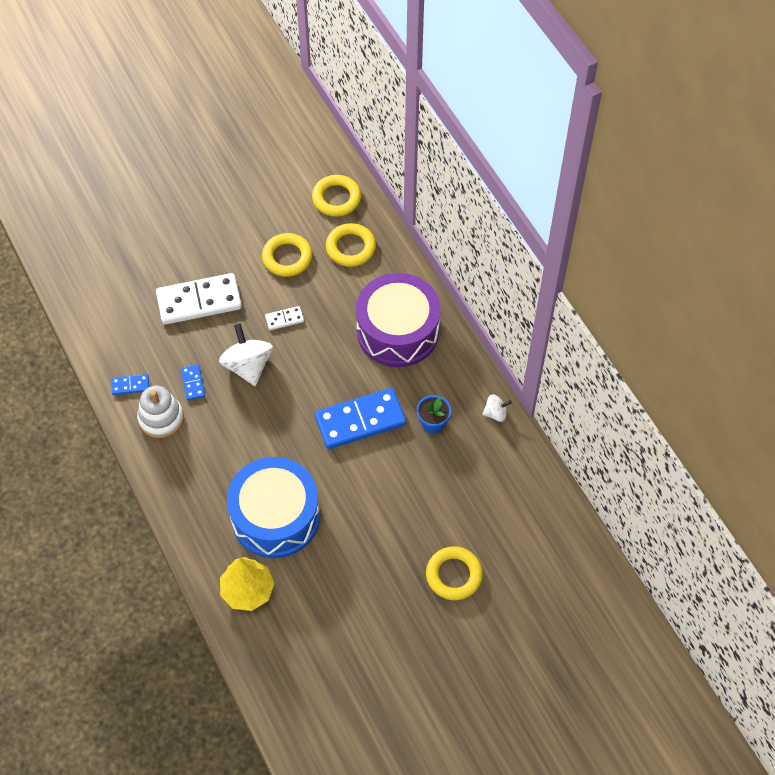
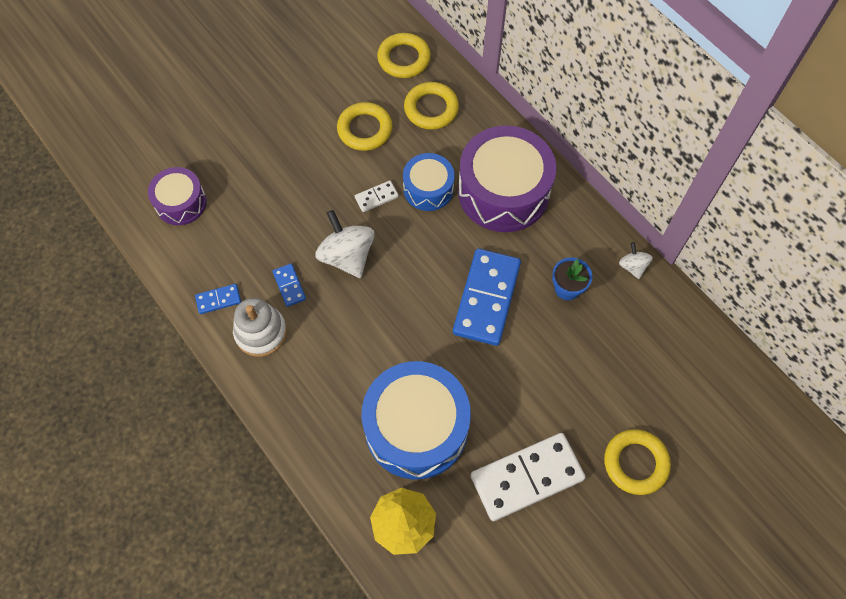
camera: 10 degrees left, 5 degrees up
(114, 298) = (181, 203): none -> purple drum
(199, 301) = (277, 192): white domino -> white domino (527, 478)
(331, 318) = (428, 189): none -> blue drum
(360, 420) = (486, 298): blue domino -> blue domino turned 45 degrees counterclockwise
(495, 413) = (632, 266): white spinning top -> white spinning top turned 90 degrees counterclockwise

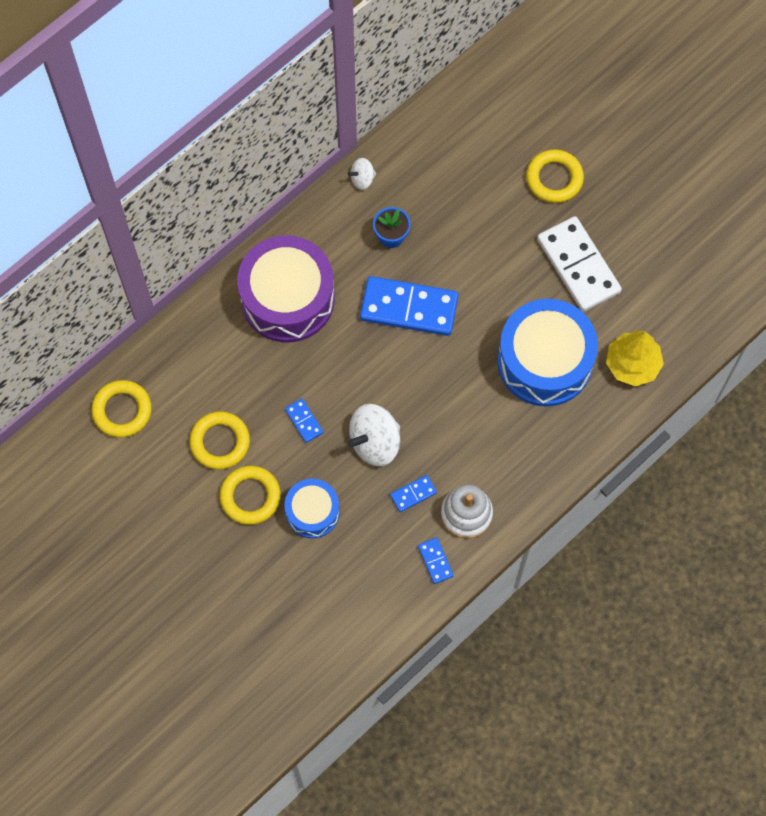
camera: 95 degrees left, 5 degrees up
(181, 203) = (326, 621): purple drum -> none
(376, 197) = (304, 421): white domino -> blue domino
(428, 189) = (289, 371): blue drum -> blue drum (312, 512)
(431, 109) = (189, 376): yellow ring -> yellow ring (250, 496)

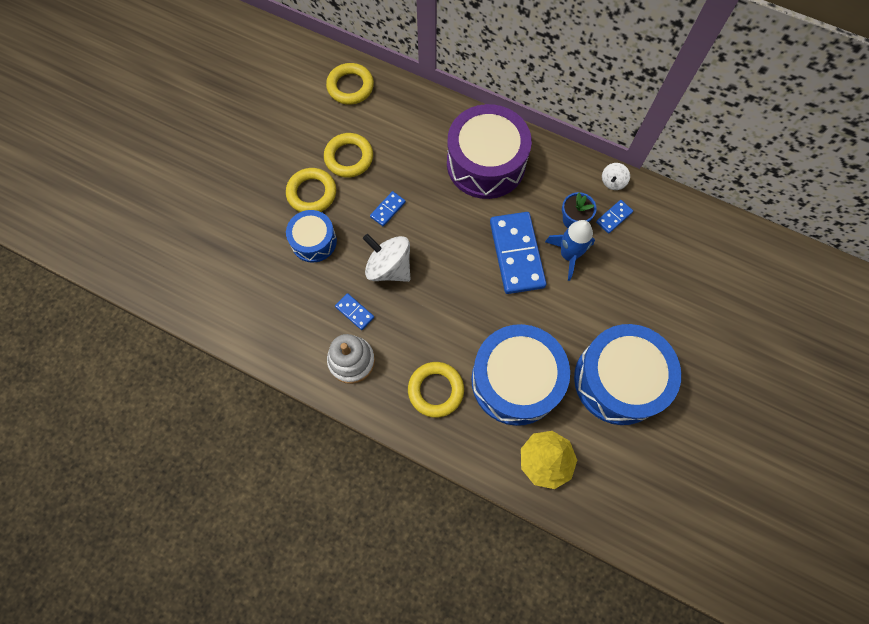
camera: 70 degrees right, 0 degrees up
(362, 179) = (612, 182): white spinning top -> white spinning top turned 105 degrees counterclockwise
(429, 257) = (568, 255): none -> blue rocket
(435, 561) = (301, 349): blue domino -> blue domino (614, 217)
(554, 178) = (690, 332): yellow ring -> yellow ring (435, 390)
(578, 265) = (618, 380): white domino -> blue drum

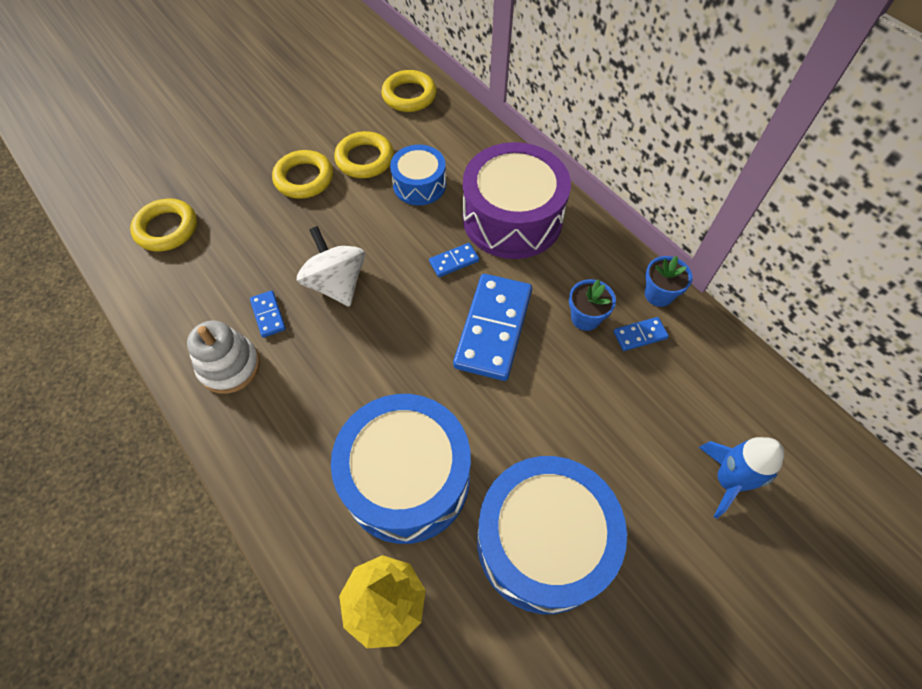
camera: 25 degrees right, 10 degrees down
(314, 241) = (274, 225): blue drum -> blue drum (419, 185)
(388, 209) = (373, 224): blue domino -> blue domino (454, 261)
(435, 390) = (302, 444): yellow ring -> yellow ring (167, 229)
(568, 255) = (558, 355): blue rocket -> blue rocket (728, 480)
(612, 182) = (658, 294): white spinning top -> blue flower pot

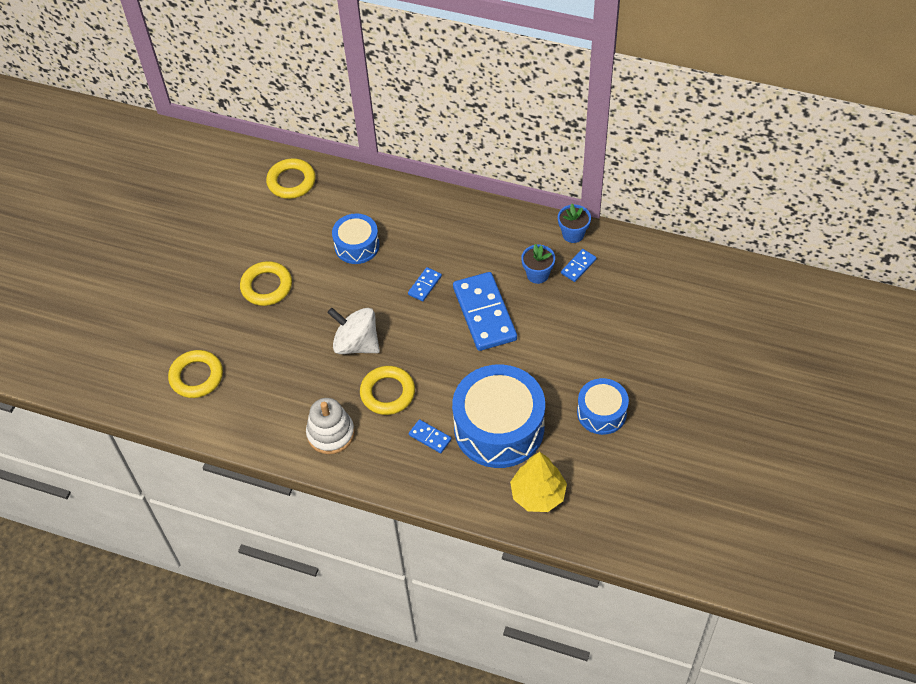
camera: 30 degrees left, 5 degrees down
(268, 315) = (327, 389): blue domino -> blue domino (430, 437)
(365, 159) = (300, 248): yellow ring -> yellow ring (387, 393)
(512, 218) = (441, 234): purple drum -> none
(543, 541) = (601, 413): blue drum -> blue drum, size x0.55
(728, 480) = (681, 321): blue rocket -> none

